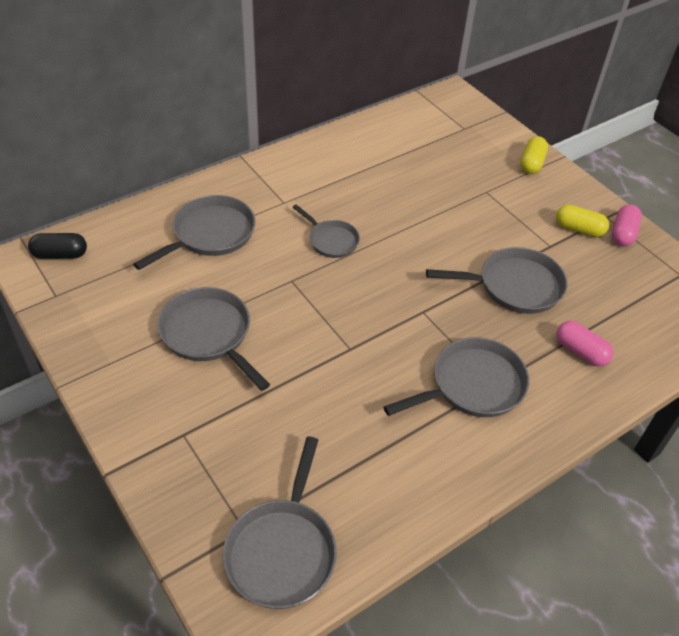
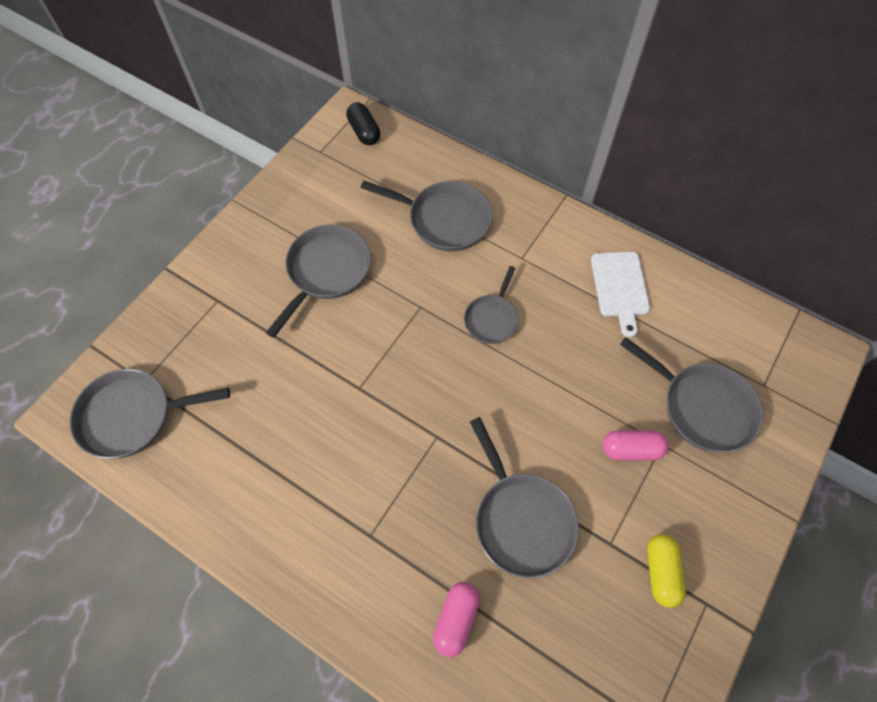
camera: 70 degrees right, 15 degrees up
(347, 161) = (620, 287): none -> white cutting board
(472, 385) = (360, 515): grey pan -> grey pan (702, 406)
(531, 163) = (751, 483): yellow capsule -> none
(623, 233) = (687, 632): pink capsule -> pink capsule (631, 449)

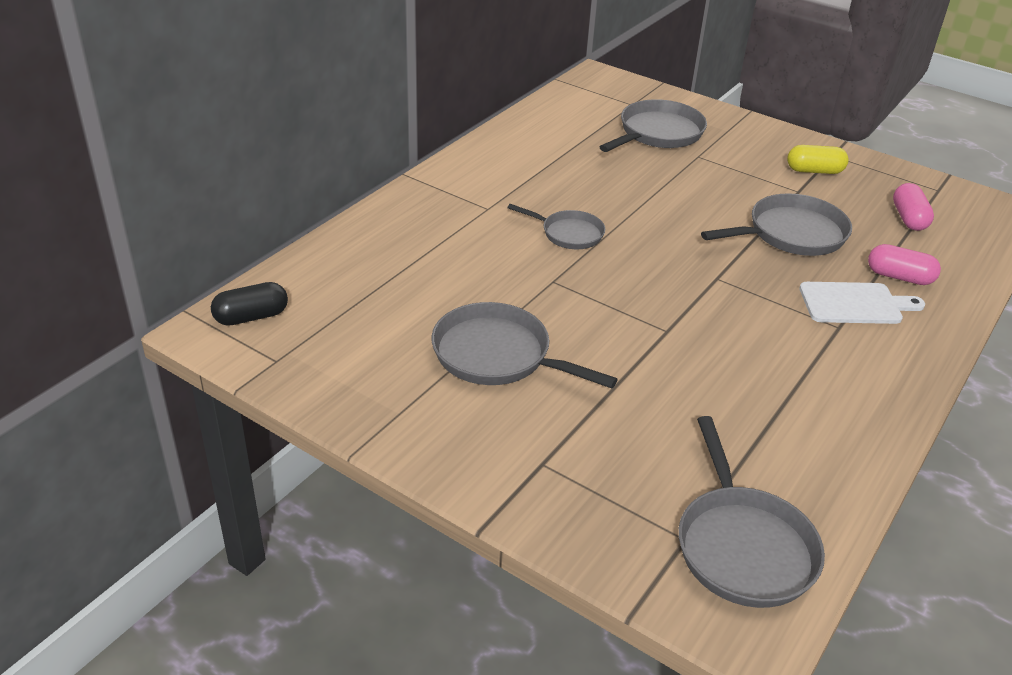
camera: 90 degrees left, 25 degrees down
(444, 219) = (424, 257): grey pan -> none
(620, 287) = (529, 156): white cutting board -> white cutting board (854, 304)
(631, 449) = (706, 171): pink capsule -> pink capsule (908, 218)

